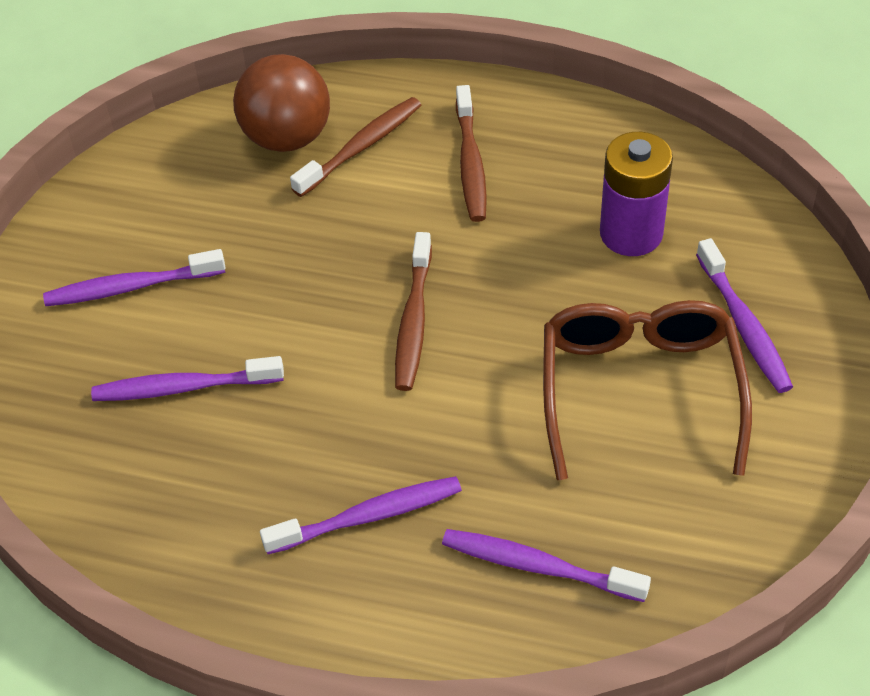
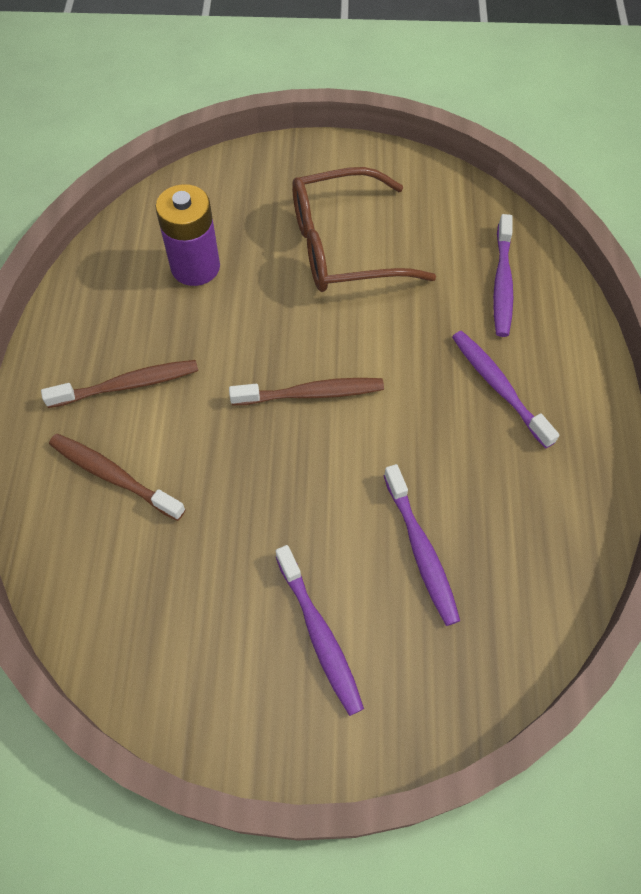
camera: 105 degrees left, 10 degrees up
(287, 137) = (104, 545): brown ball -> none
(744, 326) = (274, 197): purple toothbrush -> none

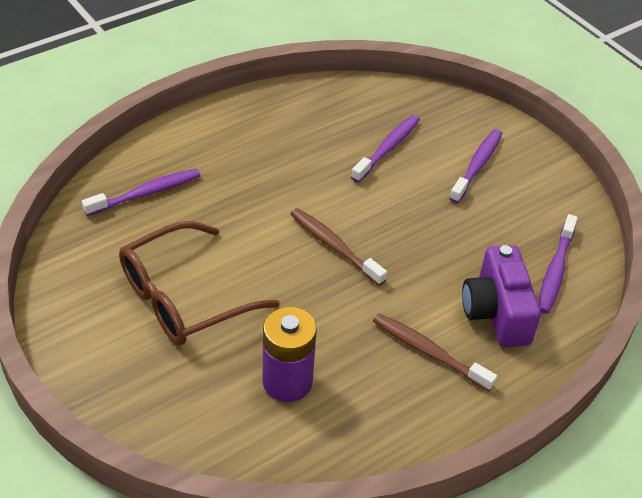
camera: 130 degrees left, 15 degrees down
(113, 476) = (496, 312): brown toothbrush -> purple camera
(343, 246) = (183, 298): brown glasses -> brown glasses turned 105 degrees clockwise
(498, 386) = (241, 161): purple toothbrush -> purple toothbrush (555, 271)

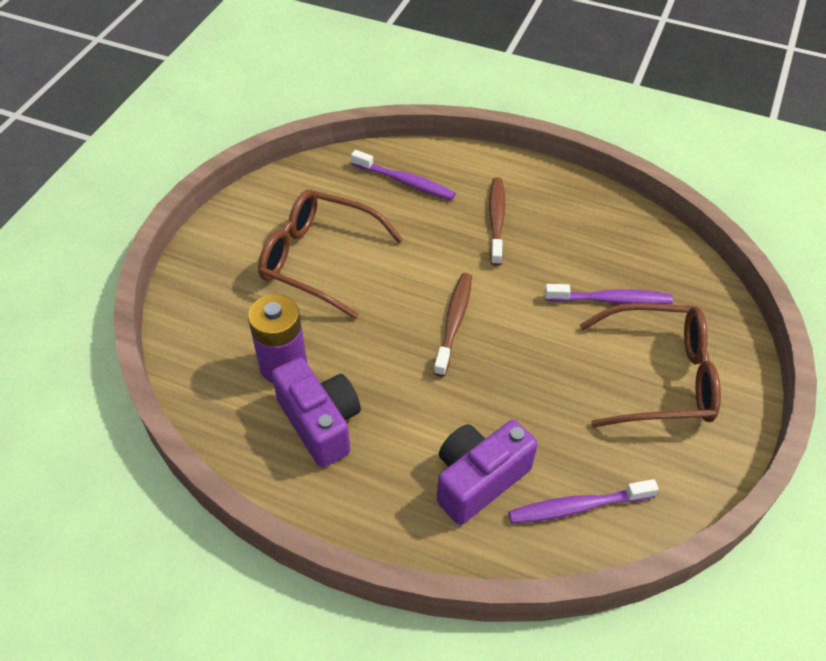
camera: 60 degrees right, 5 degrees up
(370, 385) = (320, 423): none -> purple camera
(428, 352) = (389, 447): brown toothbrush -> brown toothbrush (496, 220)
(477, 165) = (660, 377): purple toothbrush -> brown glasses

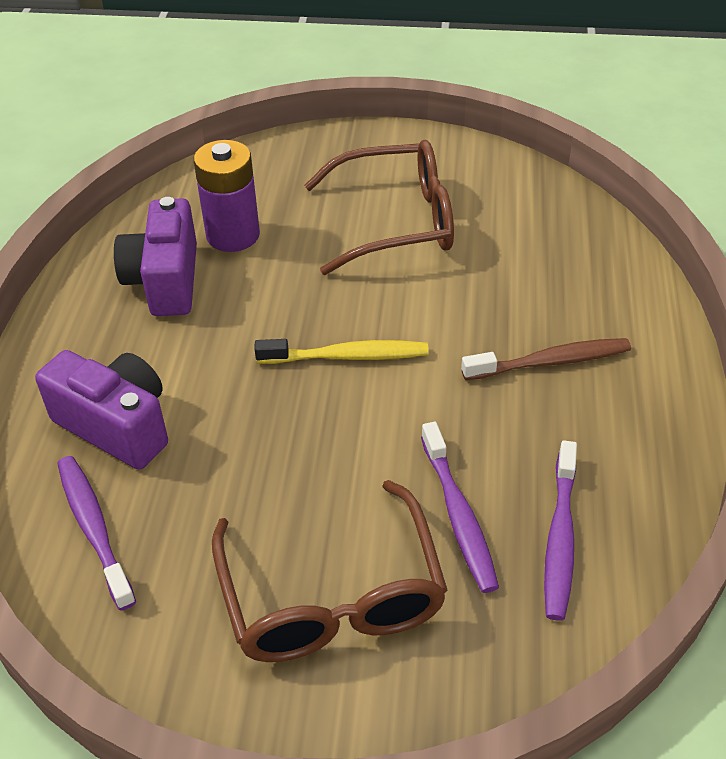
camera: 75 degrees right, 5 degrees down
(318, 259) = (396, 221): brown glasses -> brown glasses turned 75 degrees clockwise
(320, 423) = (165, 280): purple camera -> purple camera turned 135 degrees clockwise
(405, 182) = (569, 261): purple toothbrush -> purple toothbrush (560, 538)
(454, 322) = (347, 356): brown toothbrush -> yellow toothbrush

